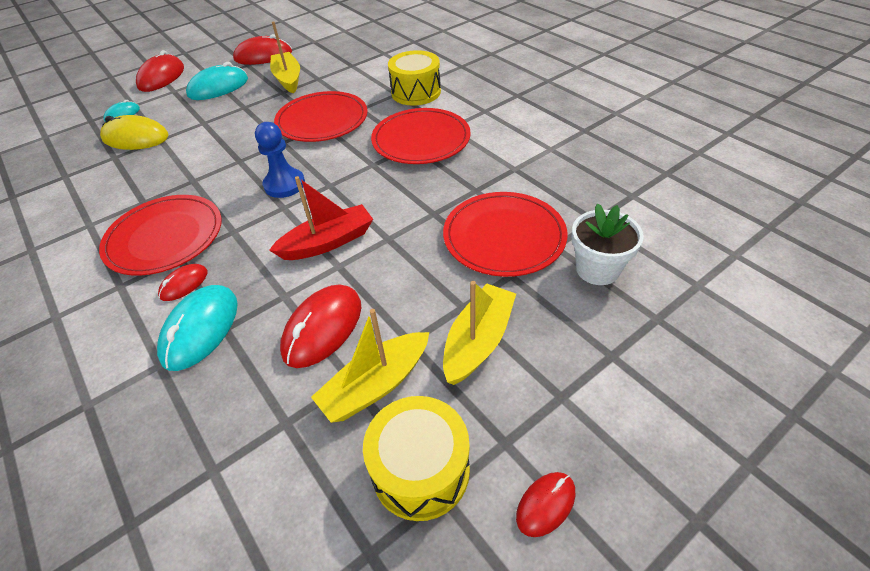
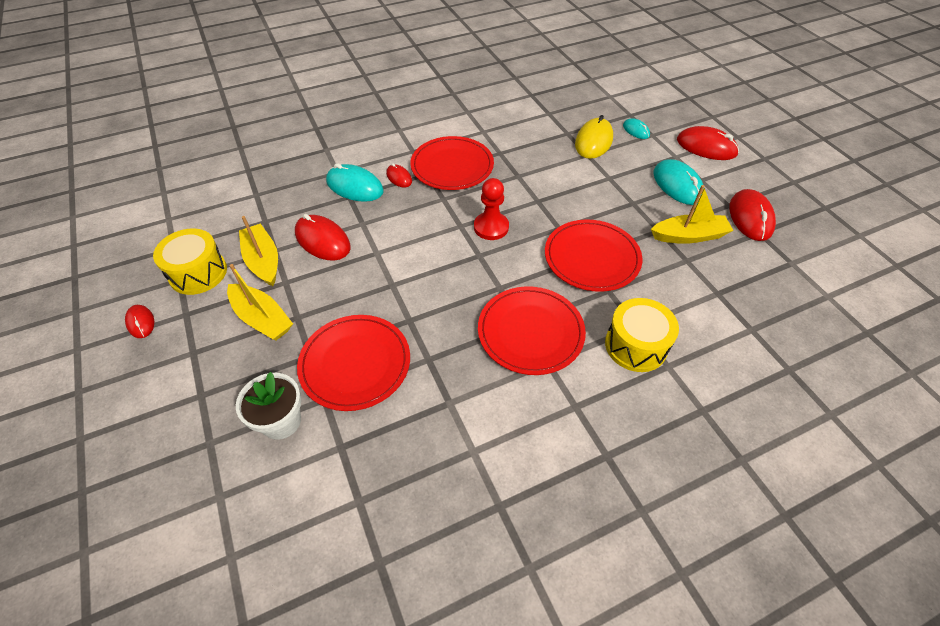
camera: 100 degrees right, 5 degrees up
(284, 184) = (491, 227): blue pawn -> red pawn
(328, 242) = (405, 249): red boat -> none

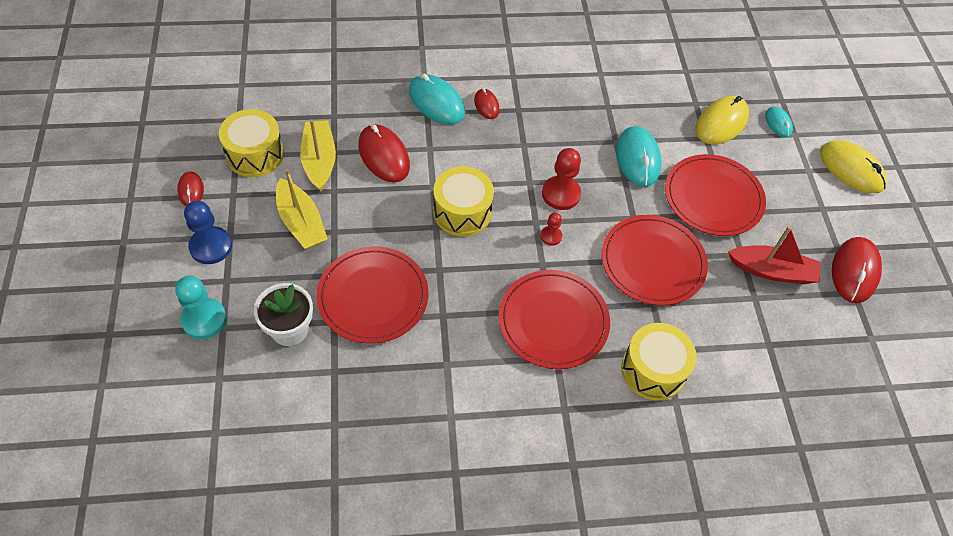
camera: 15 degrees right, 5 degrees up
(175, 368) = (211, 246): none -> blue pawn
(187, 441) = (204, 319): none -> turquoise pawn
(411, 266) = (462, 212): none -> yellow drum
(452, 166) = (548, 108): red plate -> red plate (713, 197)
(497, 263) = (551, 236): none -> red pawn
(677, 185) = (791, 206): turquoise mouse -> turquoise mouse (638, 158)
(689, 236) = (772, 271): yellow boat -> red boat
(706, 147) = (851, 169): red mouse -> yellow mouse

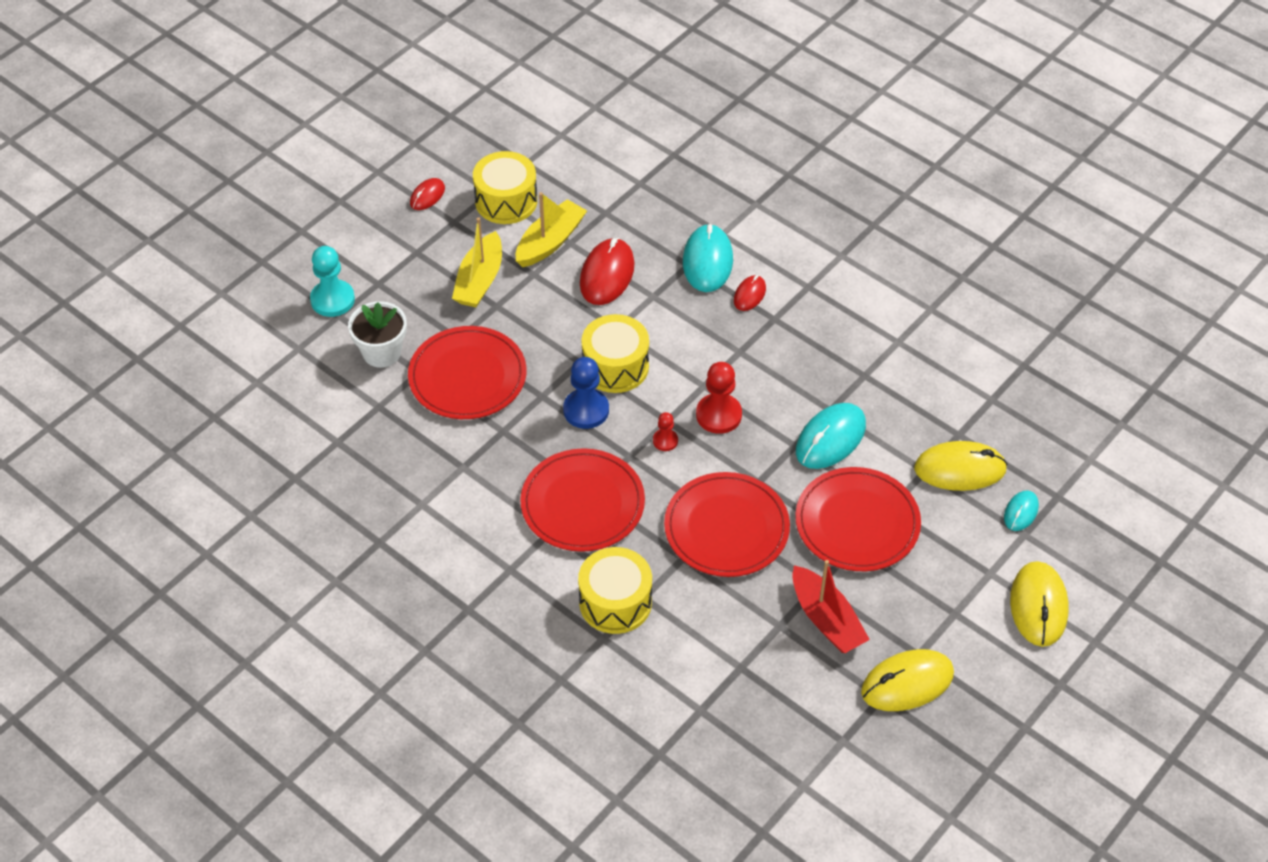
camera: 50 degrees right, 5 degrees down
(211, 246) = (394, 250): blue pawn -> blue pawn (586, 410)
(854, 271) = (907, 683): red mouse -> yellow mouse

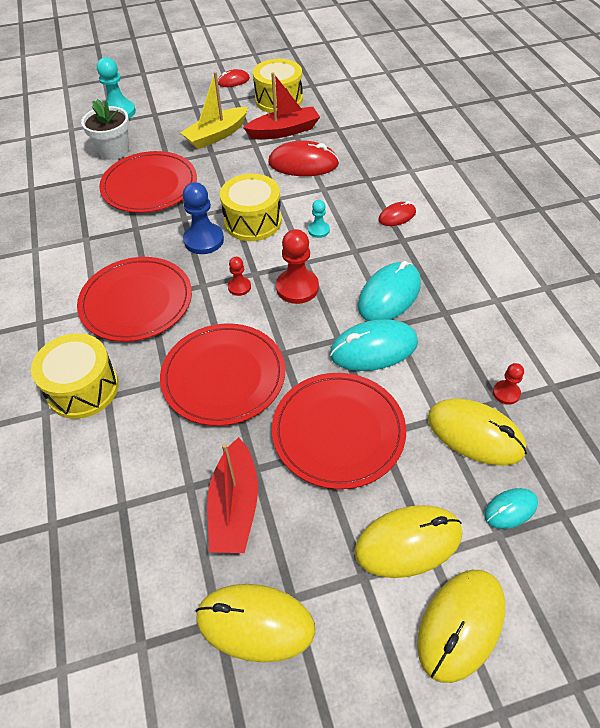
camera: 35 degrees right, 0 degrees up
(550, 242) = (284, 131): yellow boat -> red boat
(607, 275) = (303, 163): red mouse -> red mouse turned 45 degrees clockwise
(688, 345) = (318, 230): none -> turquoise pawn
(707, 261) = (384, 183): turquoise mouse -> turquoise mouse (389, 295)
(960, 423) = (506, 393): none -> red pawn
(968, 574) = (408, 542): none -> yellow mouse

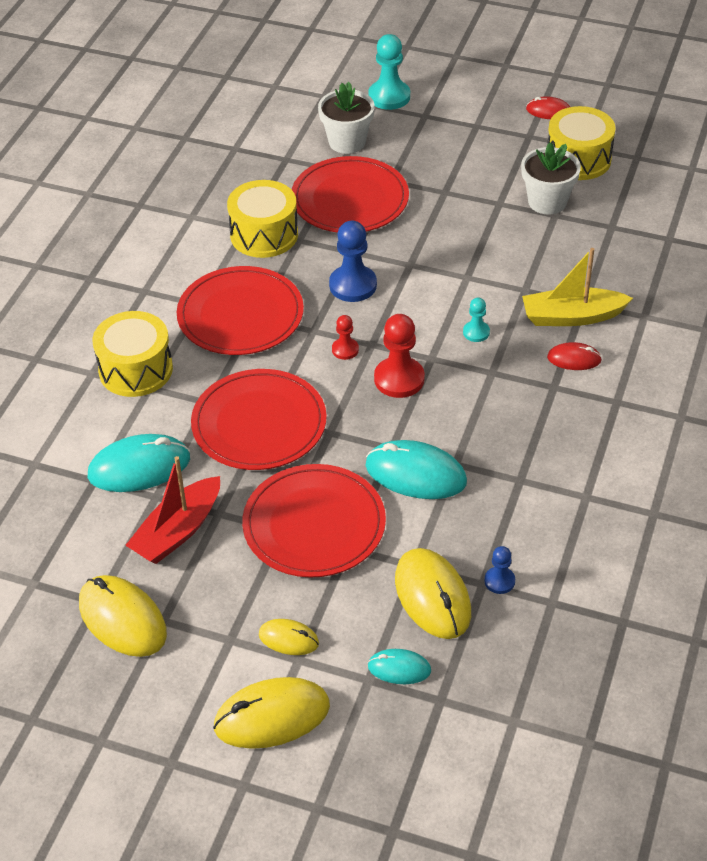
camera: 35 degrees right, 5 degrees down
(216, 135) = (468, 172): yellow boat -> yellow boat (572, 317)
(252, 221) = (418, 289): yellow drum -> yellow drum (264, 234)
(284, 131) = (547, 202): red boat -> white flower pot
(303, 163) = (531, 250): red mouse -> none
(389, 295) = (481, 434): turquoise mouse -> turquoise mouse (139, 467)
(408, 542) = (288, 639): yellow mouse -> yellow mouse, size x0.55
(506, 393) = (499, 581): red pawn -> blue pawn

